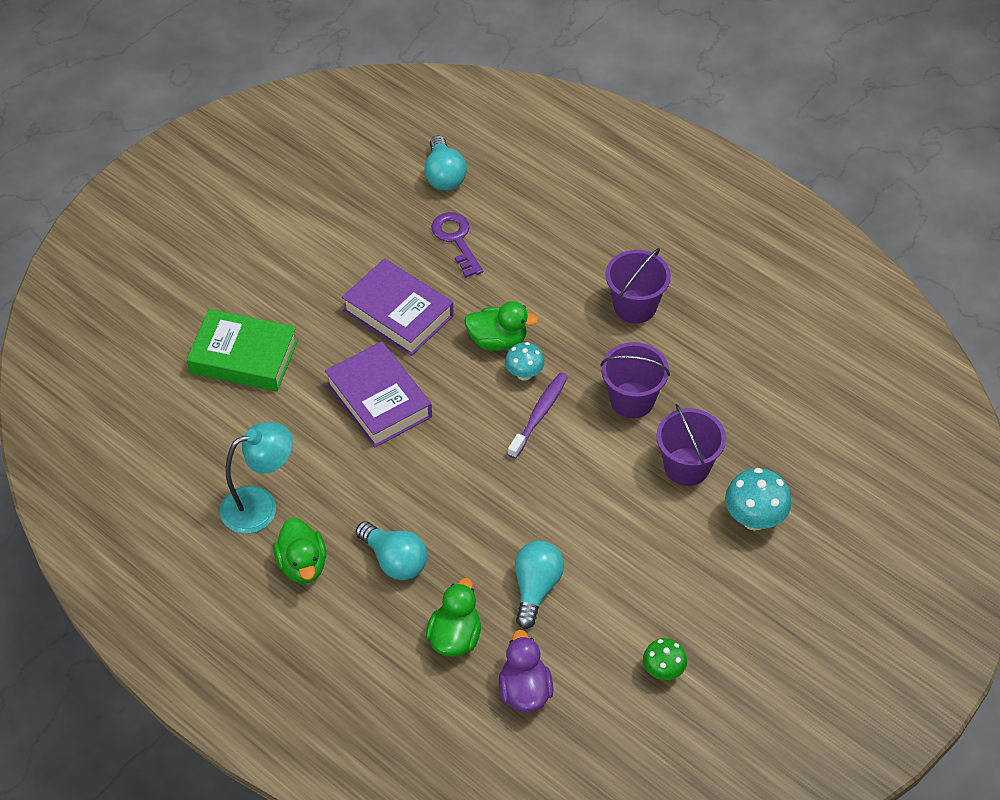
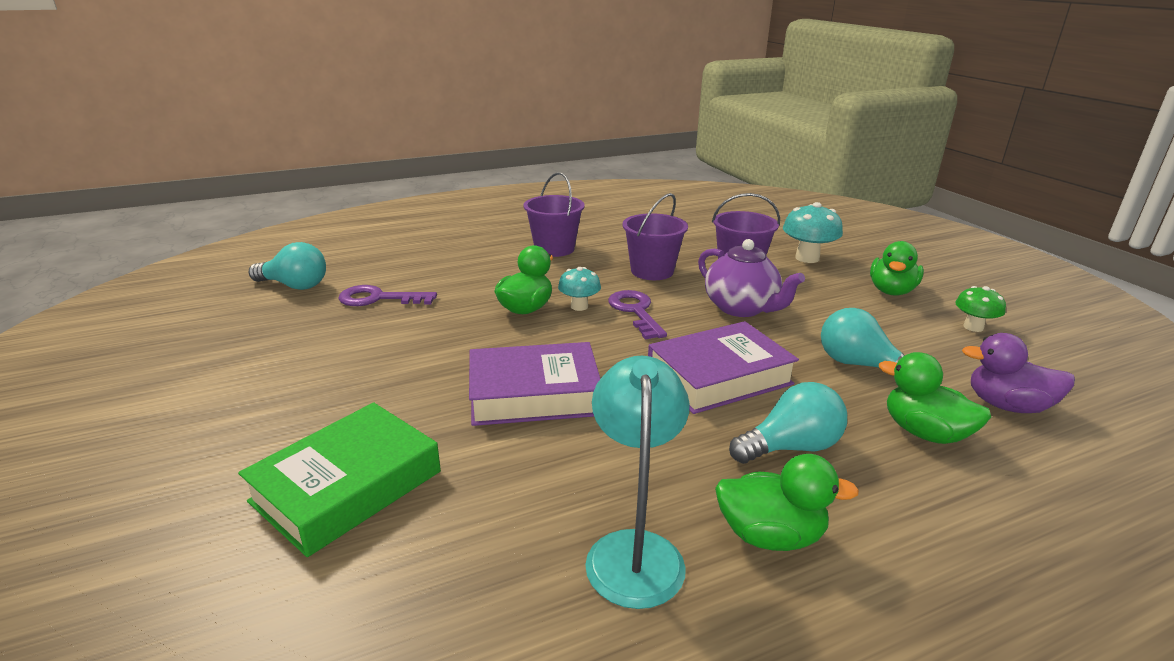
camera: 65 degrees left, 25 degrees down
(398, 313) = (426, 351): purple book -> purple book (719, 377)
(539, 415) = (635, 312): purple toothbrush -> purple key
(593, 488) = (741, 308): none -> purple teapot
(709, 601) = (891, 291): none -> green duck

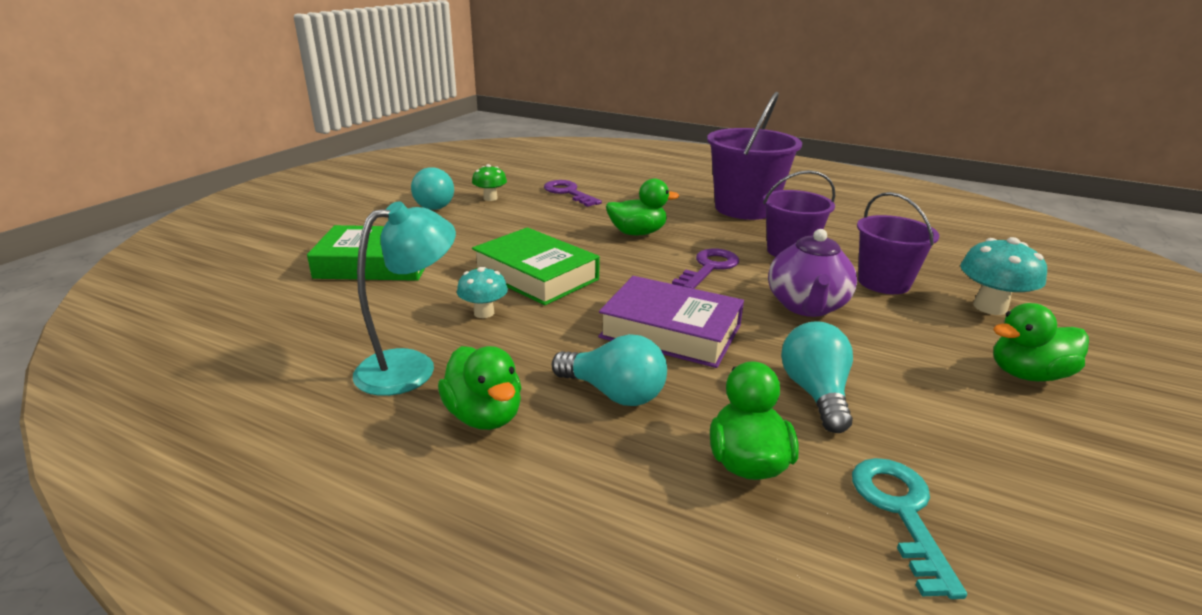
camera: 50 degrees right, 0 degrees up
(295, 286) = (543, 170): turquoise light bulb -> turquoise light bulb (432, 205)
(534, 394) = (536, 275): purple book -> green book
(554, 249) = (744, 208): purple bucket -> purple bucket, size x1.53
(579, 306) = (676, 247): turquoise mushroom -> turquoise mushroom (484, 313)
(973, 327) = (1059, 451): green mushroom -> green mushroom (490, 198)
(1007, 405) = (900, 512): purple duck -> turquoise key

